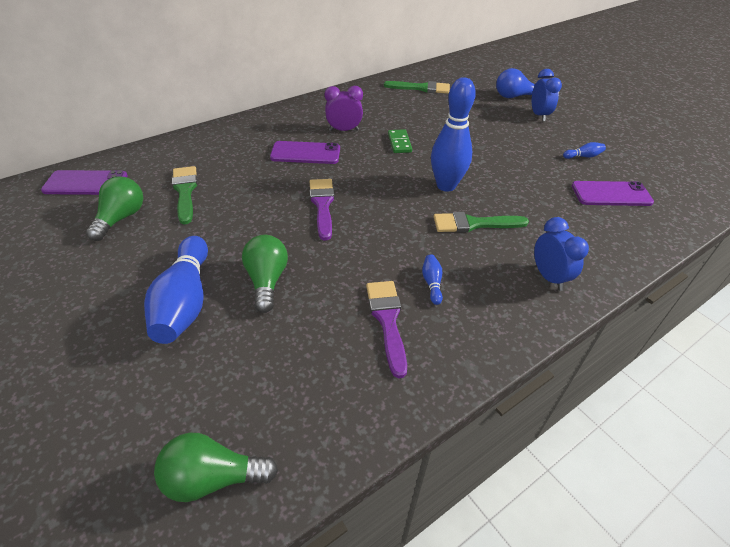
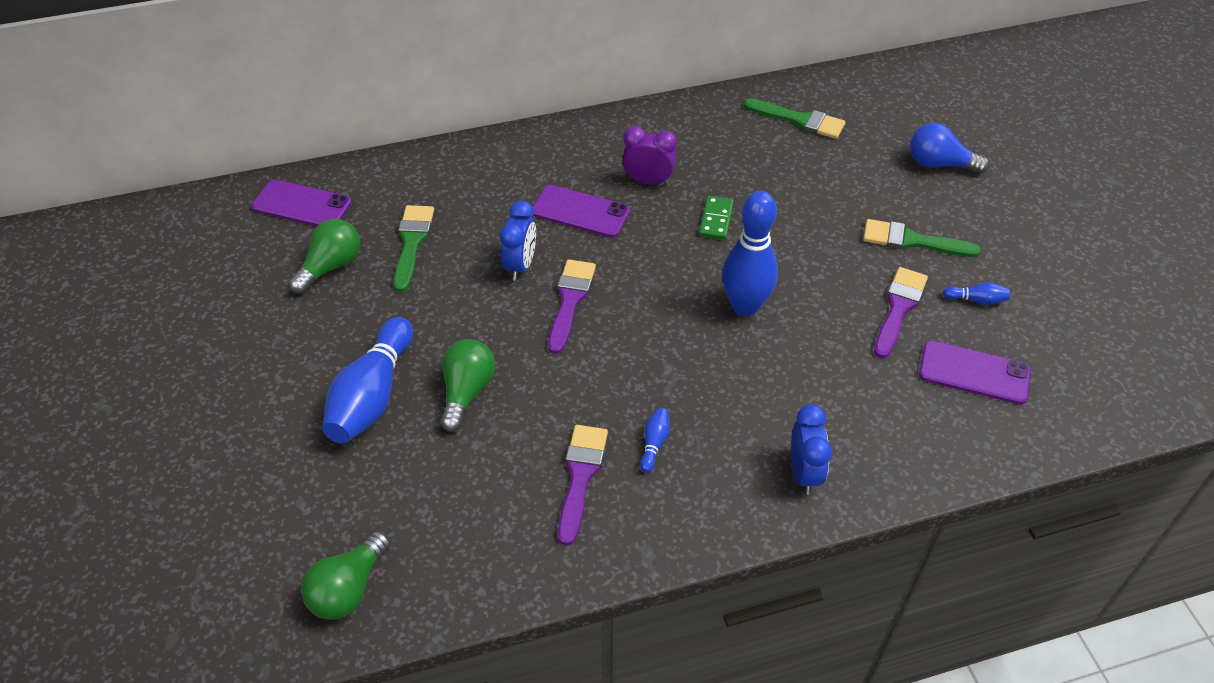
camera: 20 degrees right, 5 degrees up
(213, 478) = (349, 588): green light bulb -> green light bulb turned 75 degrees counterclockwise
(474, 224) = (750, 374): green brush -> green brush (912, 241)
(539, 115) = (956, 209): blue clock -> blue clock (520, 265)
(542, 169) = (899, 308): none -> purple brush

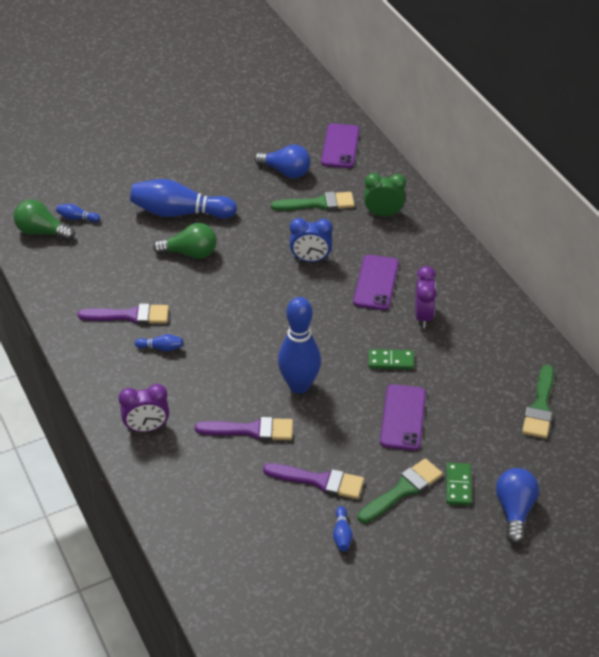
camera: 80 degrees right, 5 degrees down
(331, 267) = (285, 172): green light bulb -> blue light bulb
(333, 534) = (77, 218): none -> blue bowling pin
(456, 186) = (383, 214): none -> green clock
(570, 300) = (282, 290): purple brush -> purple brush (251, 430)
(804, 473) = (147, 428): blue clock -> purple clock
(905, 198) = (458, 485): none -> green domino
(912, 241) = (403, 490): green brush -> green brush turned 45 degrees clockwise
(974, 373) = (259, 530): purple phone -> purple phone (402, 417)

